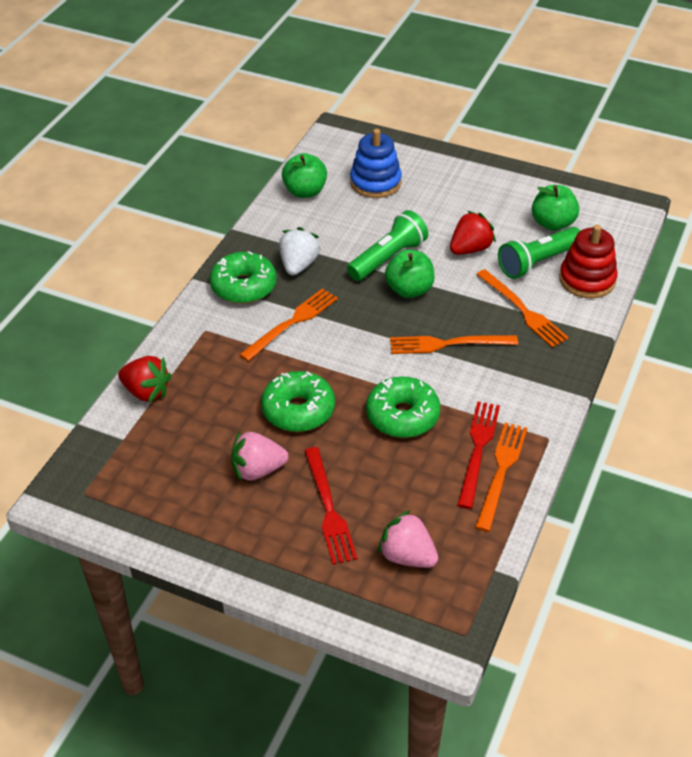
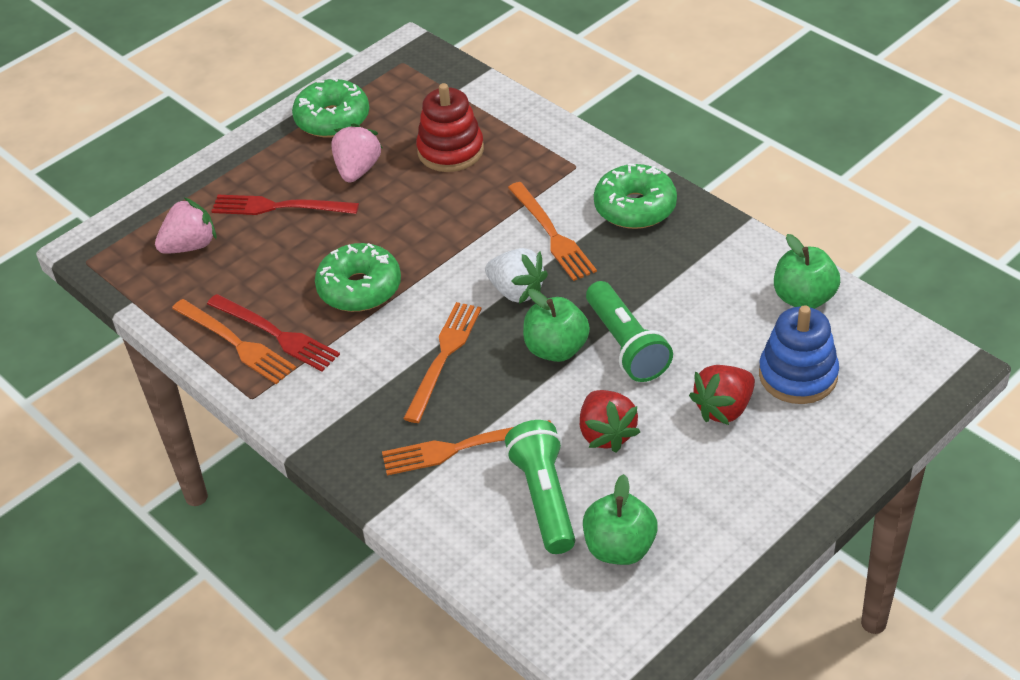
camera: 115 degrees right, 0 degrees up
(146, 392) = (507, 113): red strawberry -> red strawberry (724, 408)
(298, 265) = (652, 260): white strawberry -> white strawberry (516, 291)
(298, 410) = (417, 212): green donut -> green donut (332, 119)
(587, 280) = (482, 540): red stacking toy -> red stacking toy (450, 151)

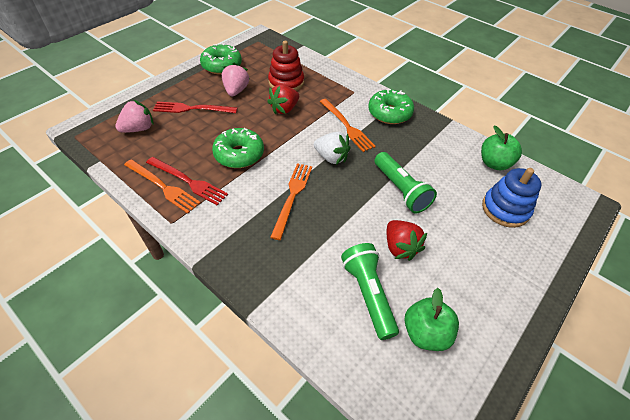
camera: 10 degrees left, 5 degrees up
(460, 448) = (309, 257): orange fork -> none
(556, 349) = (360, 192): green apple -> none
(724, 408) = (468, 230): red strawberry -> red strawberry (284, 109)

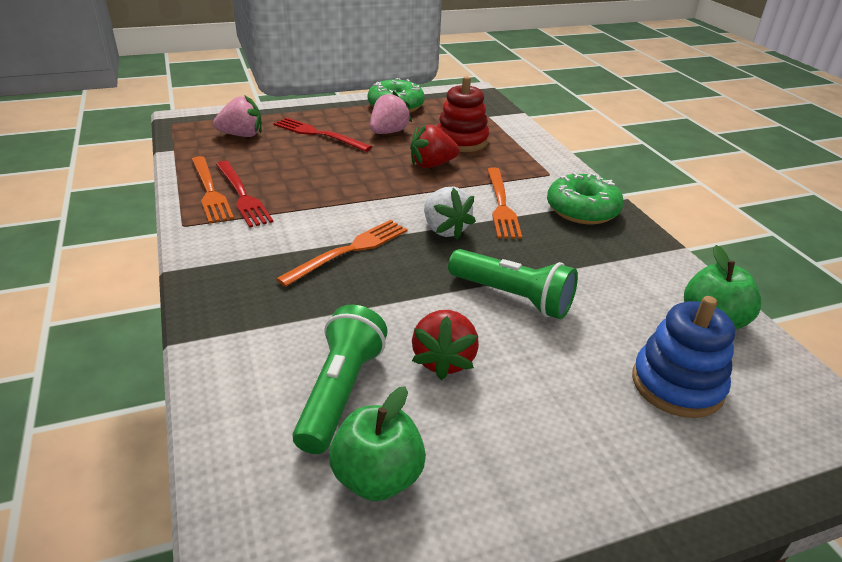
camera: 30 degrees right, 15 degrees down
(239, 154) = (327, 190): green donut -> none
(401, 190) = (513, 297): green flashlight -> green flashlight turned 60 degrees counterclockwise

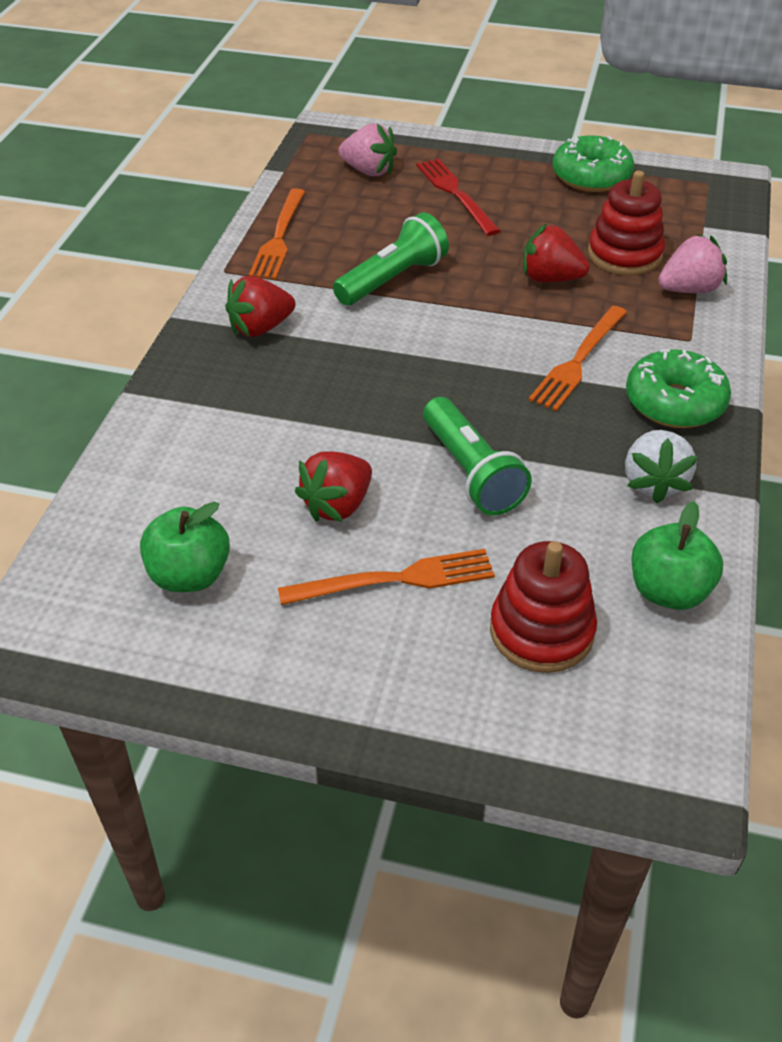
camera: 35 degrees right, 10 degrees up
(242, 195) = (306, 253): red fork -> none
(253, 255) = (260, 328): none -> red strawberry
(340, 392) = (223, 493): green flashlight -> green flashlight (393, 279)
(349, 251) = (355, 357): orange fork -> orange fork (395, 579)
(388, 132) = (543, 215): pink strawberry -> pink strawberry (689, 289)
(445, 230) = (479, 368): white strawberry -> white strawberry (653, 482)
(677, 385) = (541, 631): blue stacking toy -> red stacking toy

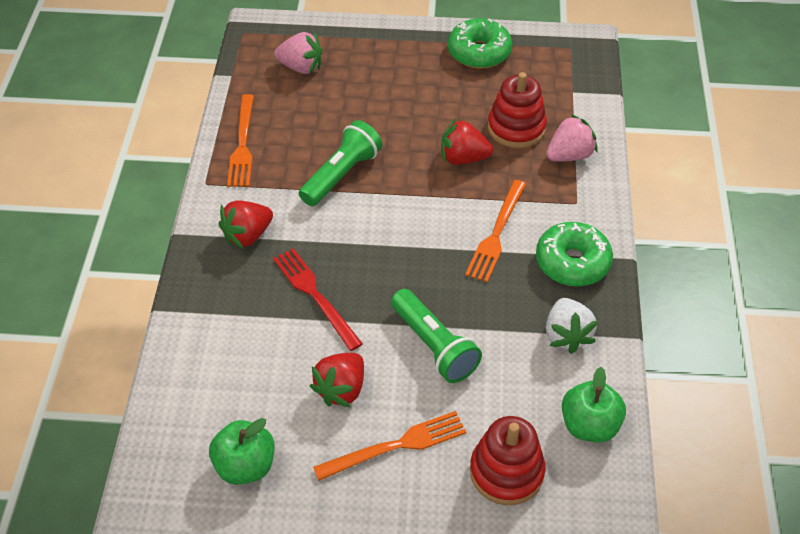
camera: 10 degrees left, 5 degrees up
(456, 194) = (375, 83): red fork -> red fork (315, 295)

